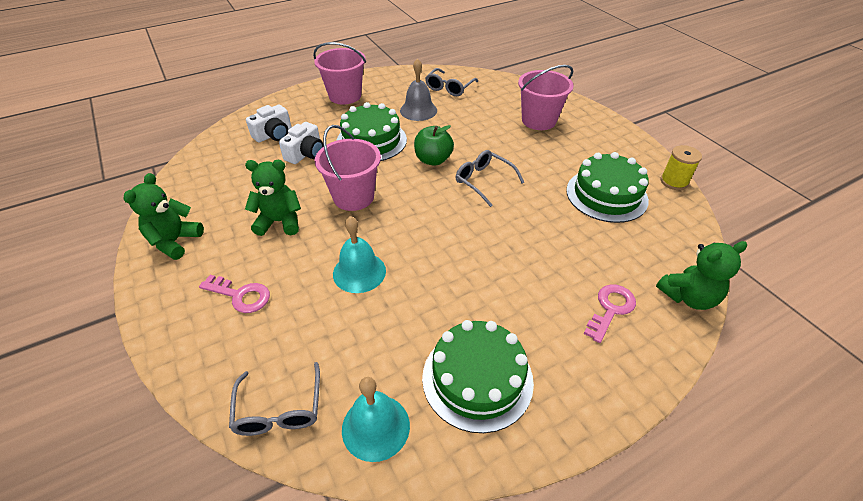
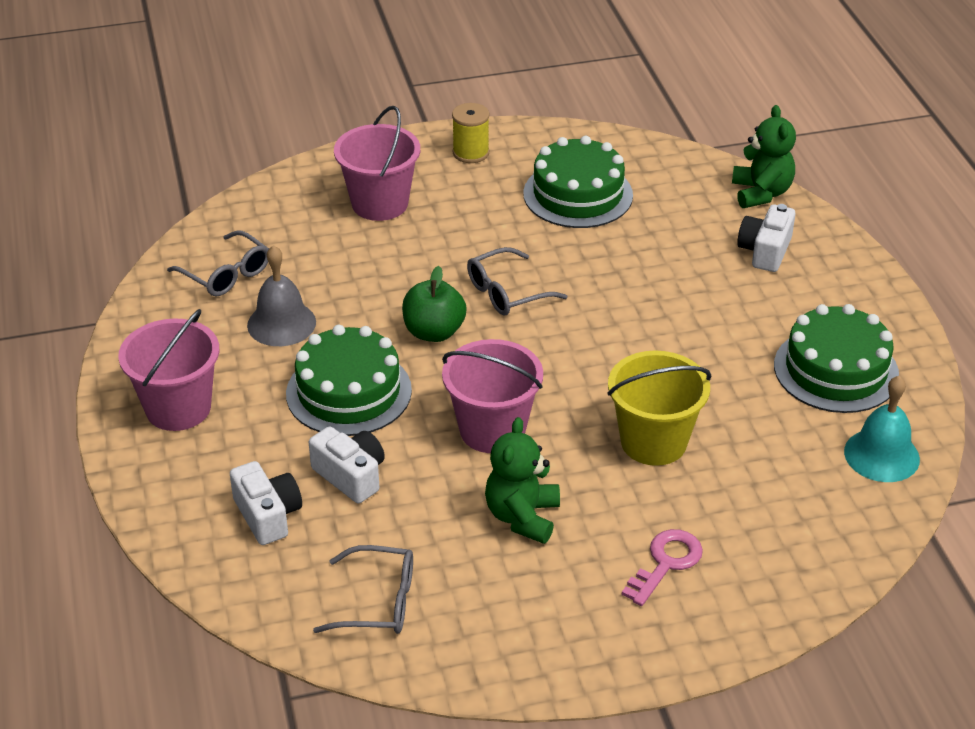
camera: 75 degrees left, 5 degrees down
(175, 241) = (528, 643): green teddy bear -> none
(279, 409) = (849, 530): grey glasses -> grey glasses (378, 602)
(359, 272) = (653, 442): turquoise bell -> yellow bucket
(610, 309) = (765, 251): pink key -> white camera
(674, 182) = (573, 134): yellow spool -> yellow spool (471, 153)

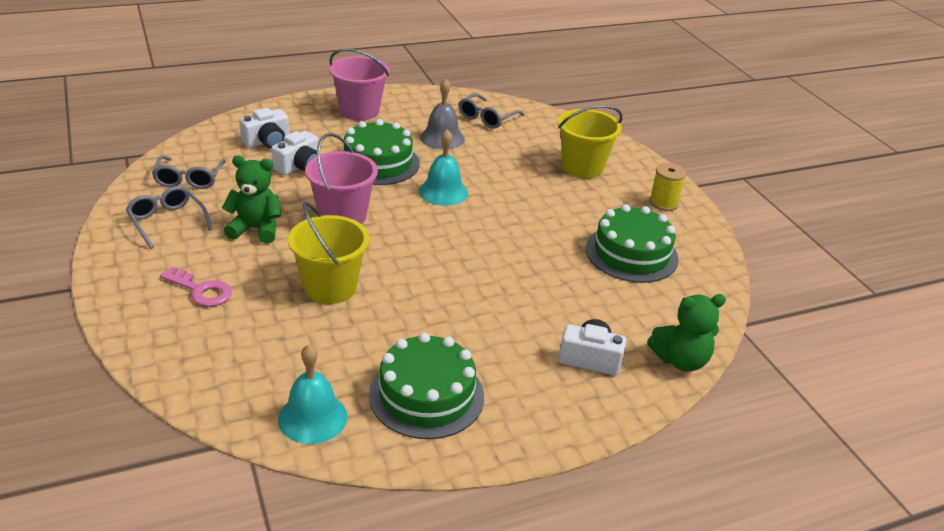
camera: 80 degrees right, 5 degrees down
(380, 203) = (582, 167): pink bucket -> yellow bucket
(434, 332) = (443, 192): green apple -> turquoise bell
(507, 292) = (494, 221): grey glasses -> grey glasses (167, 222)

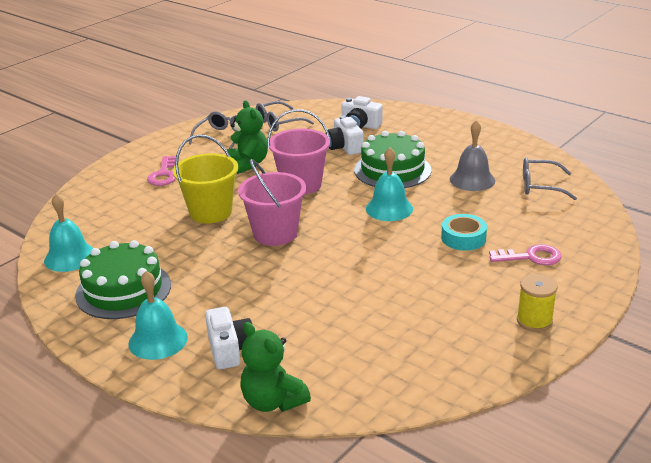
camera: 65 degrees right, 5 degrees down
(299, 166) = (344, 147): white camera -> white camera turned 60 degrees clockwise
(359, 111) = (457, 136): pink bucket -> pink bucket (275, 233)
(527, 180) = (463, 238): none -> turquoise tape
(540, 399) = (158, 340): none -> turquoise bell
(582, 167) = (531, 257): yellow bucket -> pink key
(631, 254) = (414, 327): green cake -> none

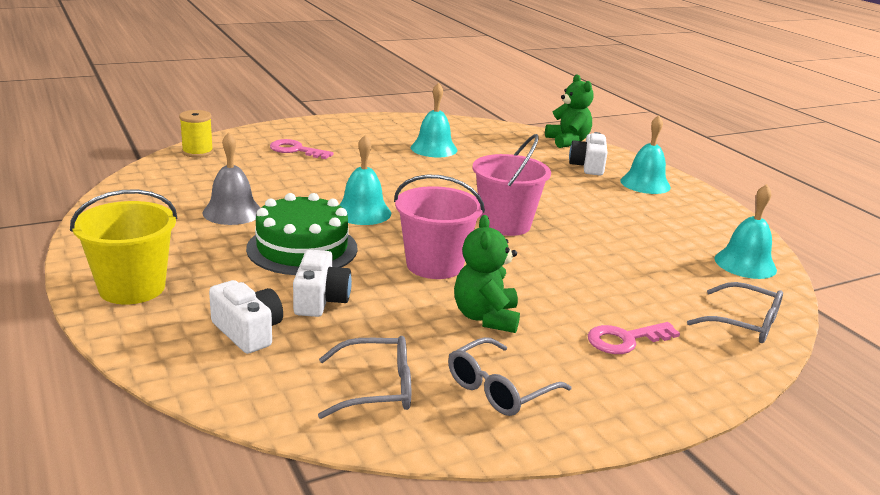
camera: 160 degrees left, 5 degrees down
(123, 290) = (678, 221): green cake -> none
(163, 175) = (625, 340): pink key -> pink key turned 135 degrees counterclockwise
(210, 212) = (569, 265): yellow bucket -> yellow bucket (132, 288)
(414, 314) = (434, 148): none -> turquoise bell
(463, 238) = (328, 173): turquoise tape -> none
(534, 321) = (356, 127): yellow spool -> yellow spool (197, 152)
(540, 186) = (178, 187): grey glasses -> grey glasses (744, 323)

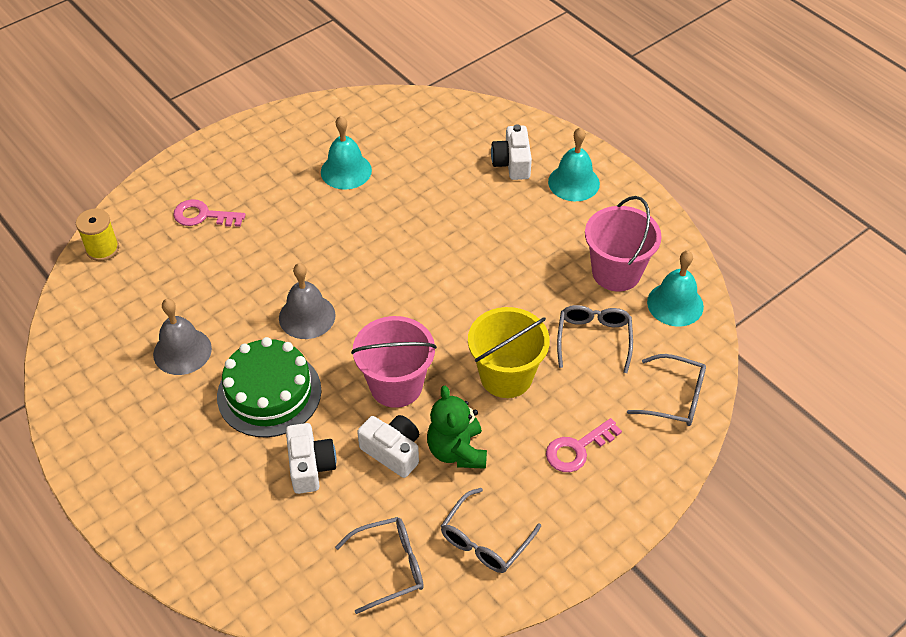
camera: 10 degrees left, 25 degrees up
(132, 288) = (142, 495): yellow bucket -> yellow bucket (506, 376)
(248, 332) = (264, 526): white camera -> white camera (393, 451)
(362, 212) = (307, 316): turquoise bell -> grey bell
(505, 224) = (447, 298): pink bucket -> pink bucket (616, 272)
(567, 141) = (484, 115): green teddy bear -> none
(654, 271) = (594, 339): none -> grey glasses

